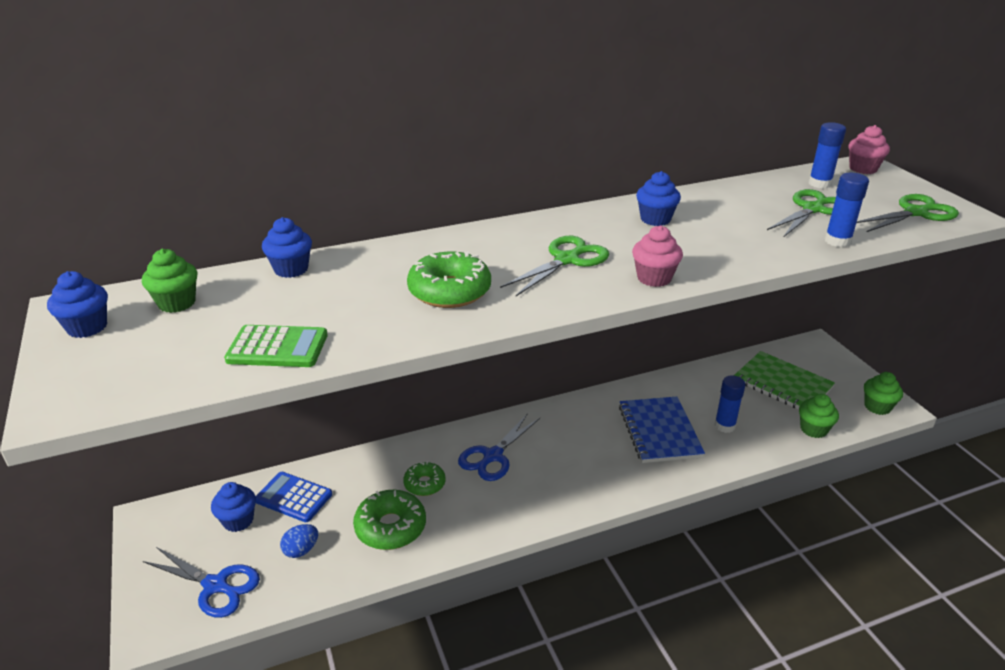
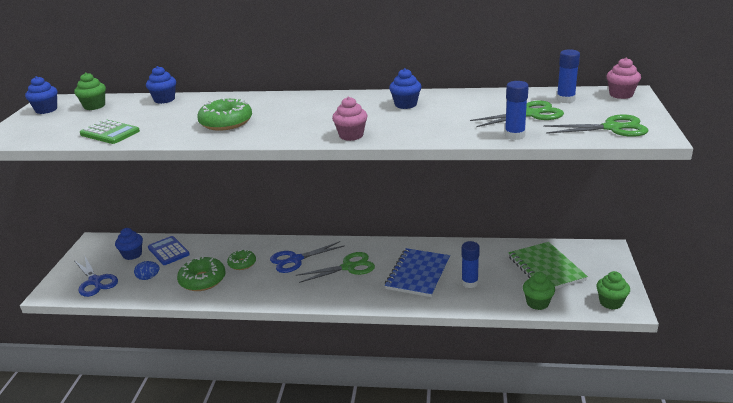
camera: 30 degrees right, 5 degrees down
(566, 260) = (314, 118): green scissors -> green scissors (348, 267)

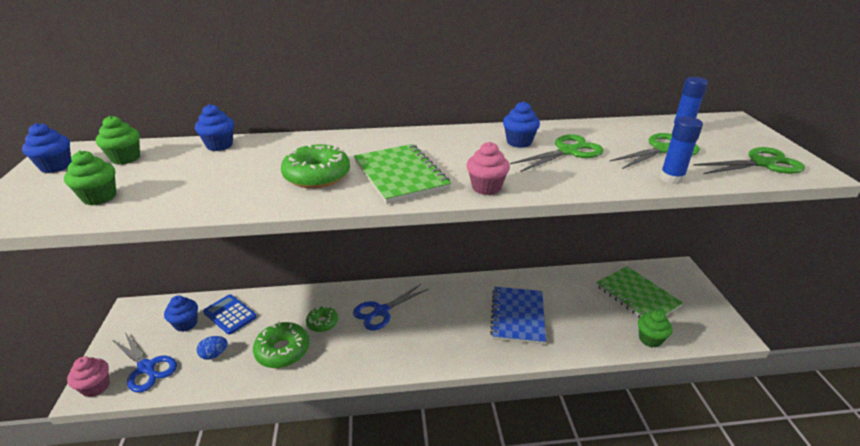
camera: 15 degrees left, 5 degrees up
(110, 133) = (161, 199): green calculator -> none
(290, 125) = (400, 175): none -> green notebook
(348, 267) = (442, 315): green scissors -> green scissors (568, 151)
(469, 283) = (573, 321): blue glue stick -> none
(610, 302) = (716, 330): green cupcake -> green cupcake (99, 197)
(621, 94) = (729, 123): pink cupcake -> pink cupcake (96, 387)

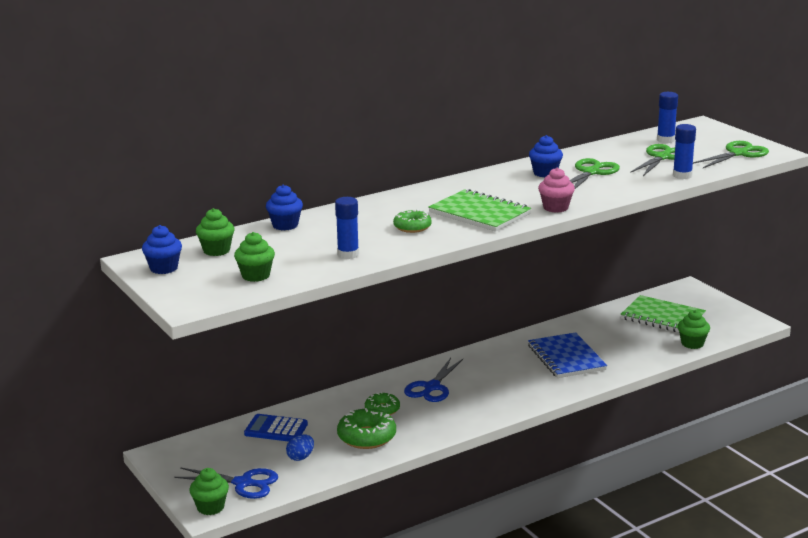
camera: 25 degrees left, 10 degrees down
(96, 387) = (210, 507): pink cupcake -> green cupcake
(186, 324) = (237, 447): blue cupcake -> none
(213, 194) = (348, 254): none -> blue glue stick
(317, 175) = (412, 227): green donut -> green donut, size x0.62

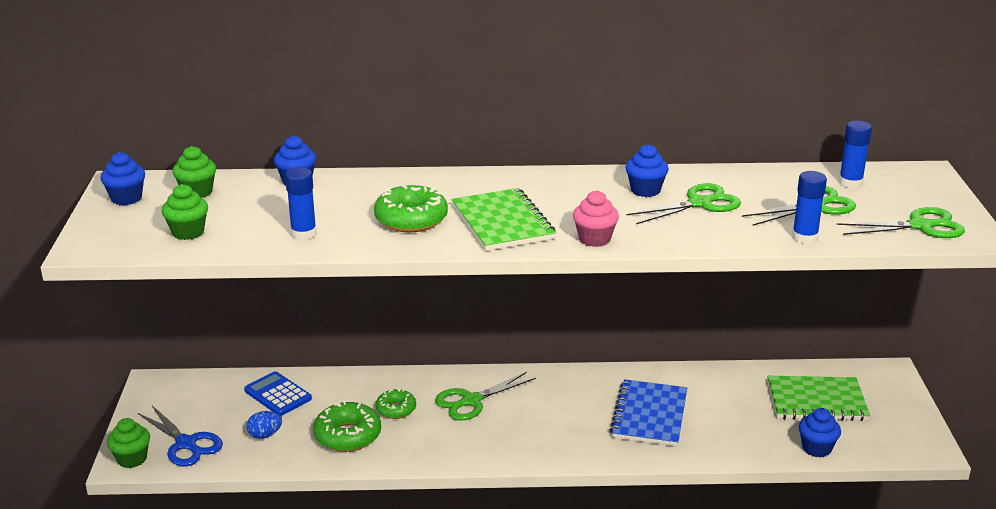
camera: 30 degrees right, 5 degrees up
(412, 227) = (411, 219): green donut -> green donut, size x1.61
(432, 387) = (471, 401): blue scissors -> green scissors
(662, 317) = (816, 401): green notebook -> green notebook turned 60 degrees counterclockwise
(692, 344) = (816, 448): green cupcake -> blue cupcake

